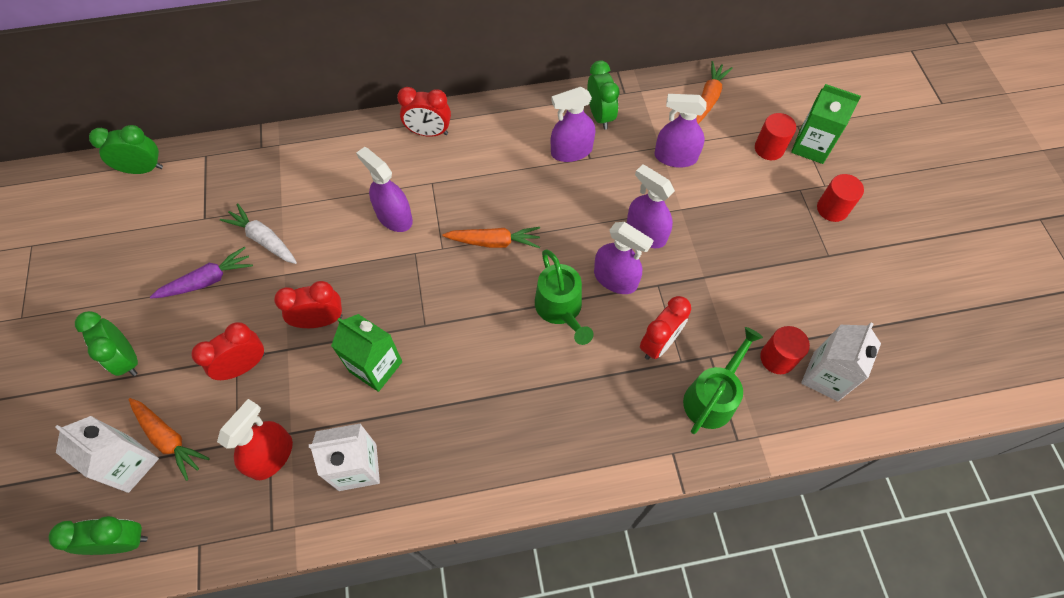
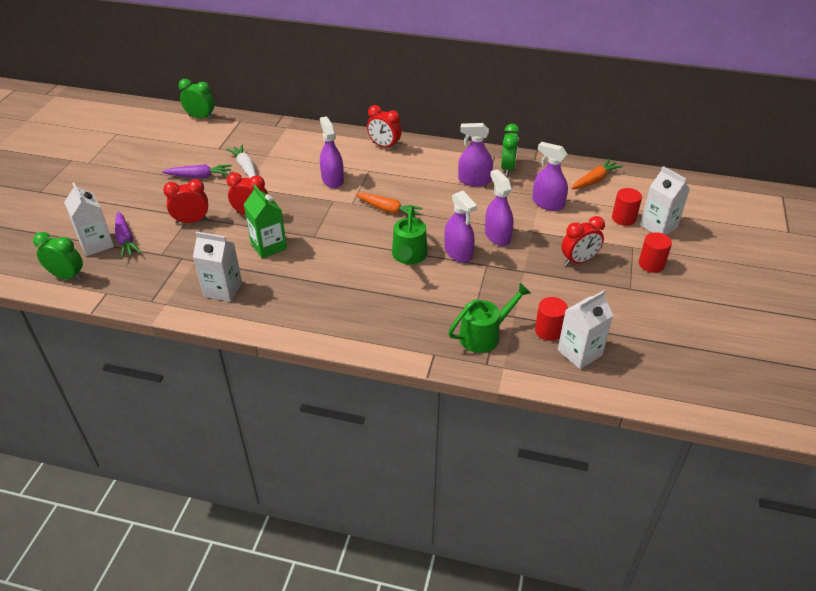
camera: 25 degrees right, 20 degrees down
(127, 359) = (130, 197): green clock -> none
(169, 439) = (126, 240): orange carrot -> purple carrot
(271, 456) = (176, 267): red spray bottle -> none
(659, 343) = (465, 295): red clock -> red clock (579, 261)
(811, 146) = (658, 226): green carton -> white carton

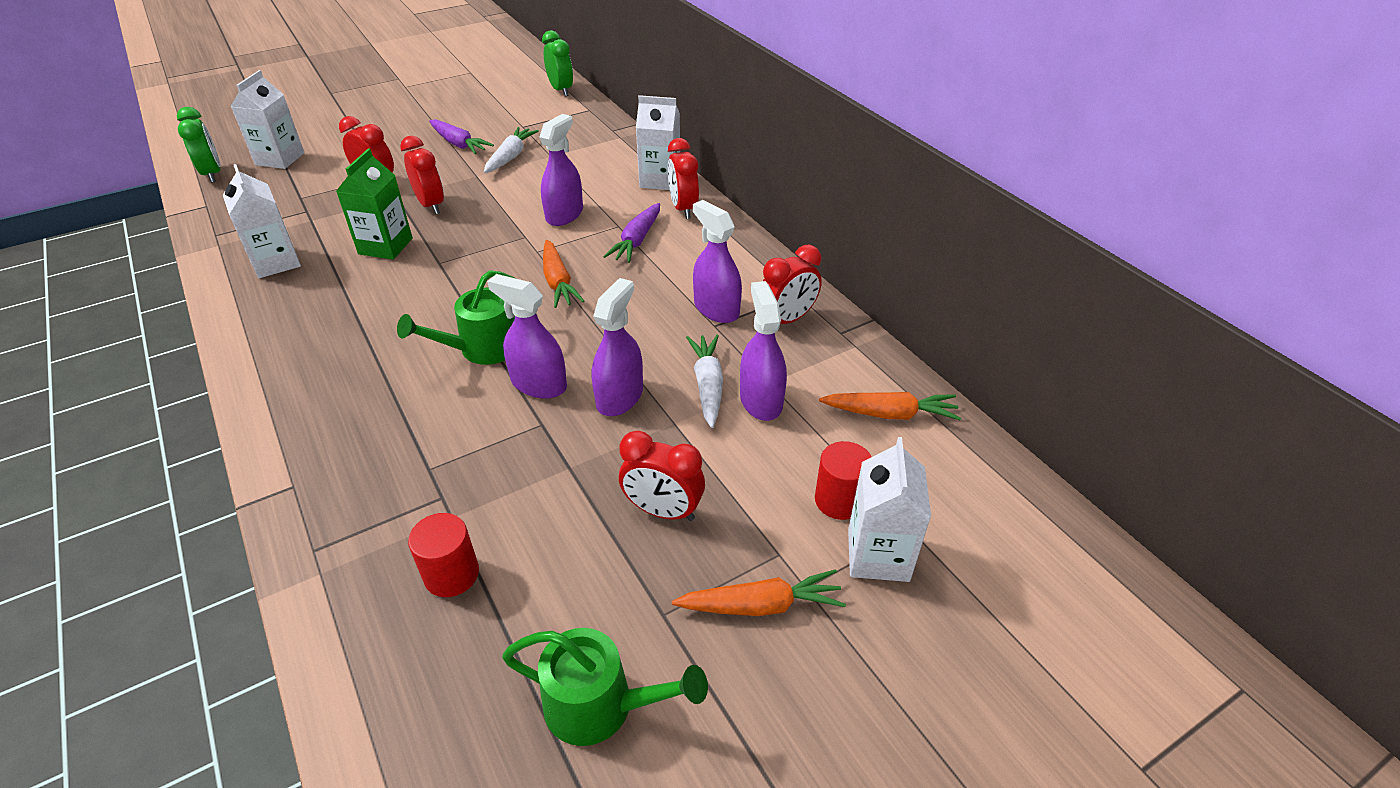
camera: 45 degrees right, 0 degrees up
(126, 240) = (303, 168): purple carrot -> purple carrot (637, 240)
(458, 252) = (538, 384): purple spray bottle -> purple spray bottle turned 105 degrees clockwise
(484, 335) = (378, 511): green watering can -> green watering can (601, 706)
(507, 168) = (787, 320): green clock -> red clock
(521, 210) = (707, 385): none -> white carrot
(579, 352) = (429, 643): white carton -> white carton (660, 180)
(651, 264) = (761, 605): red cylinder -> orange carrot

